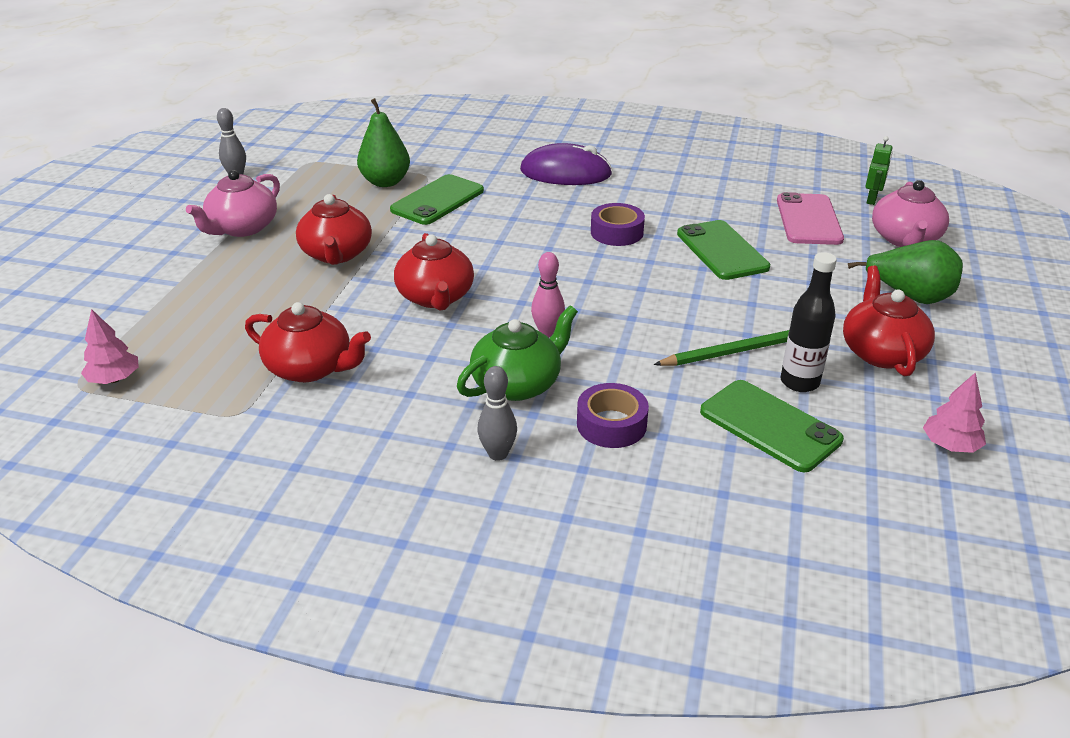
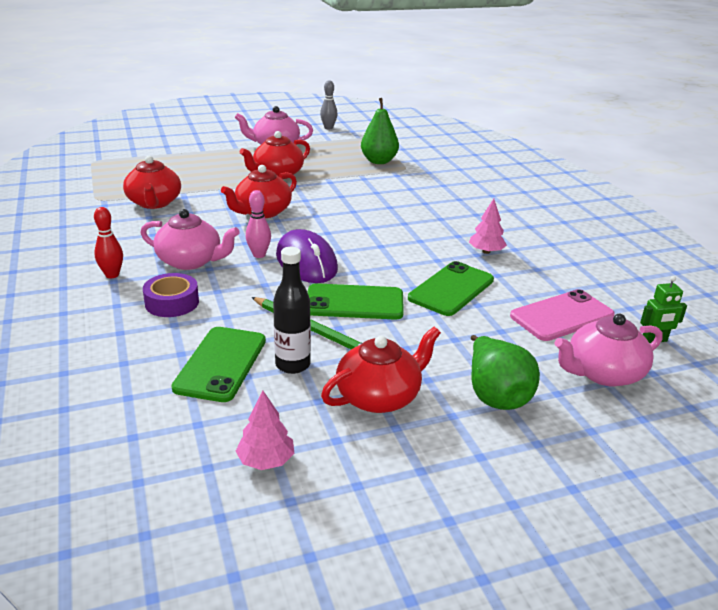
camera: 55 degrees right, 5 degrees down
(114, 379) = (105, 166): pink tree -> pink tree (486, 251)
(437, 200) = (378, 180): green phone -> green phone (354, 302)
(498, 454) = (112, 275): grey bowling pin -> red bowling pin
(518, 384) = (190, 261): green teapot -> pink teapot
(565, 173) = (479, 206): purple mouse -> purple mouse (306, 262)
(617, 232) = (420, 244): purple tape -> none

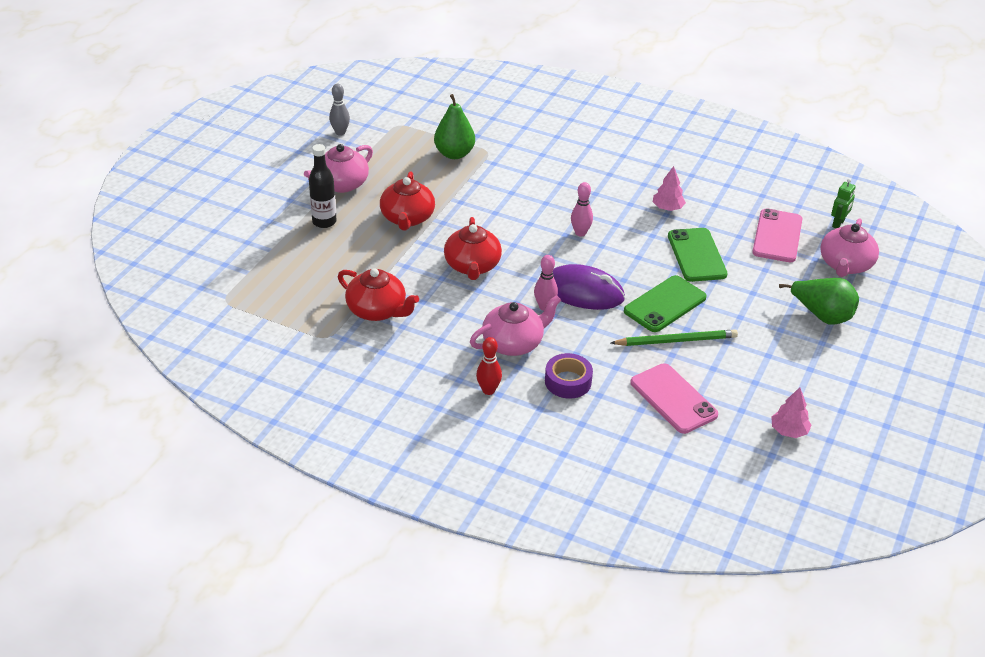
camera: 45 degrees left, 10 degrees up
(221, 364) = (673, 399): green phone -> pink phone
(292, 365) = (707, 371): black bottle -> black bottle (324, 222)
(379, 232) = (580, 233): none -> pink bowling pin
(379, 396) = (777, 357): red teapot -> none

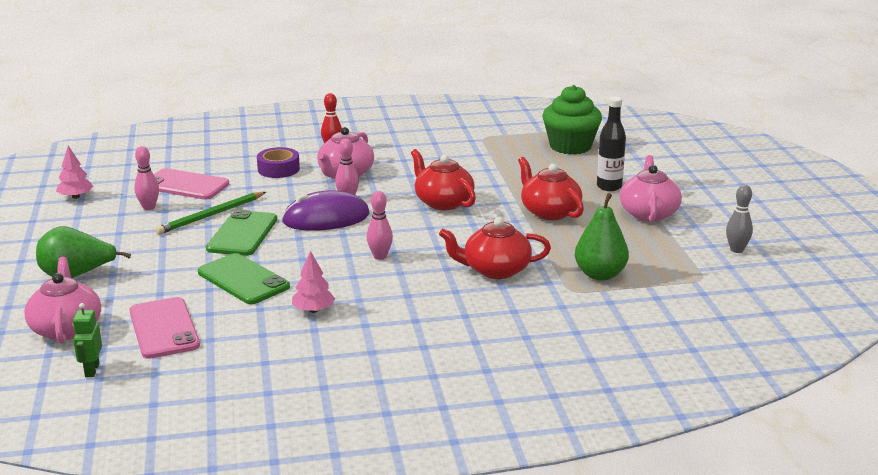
camera: 145 degrees right, 15 degrees down
(274, 284) = (570, 146): none -> green cupcake
(377, 310) = (473, 158): red teapot -> red teapot (495, 270)
(725, 379) = (149, 207): none -> pink bowling pin

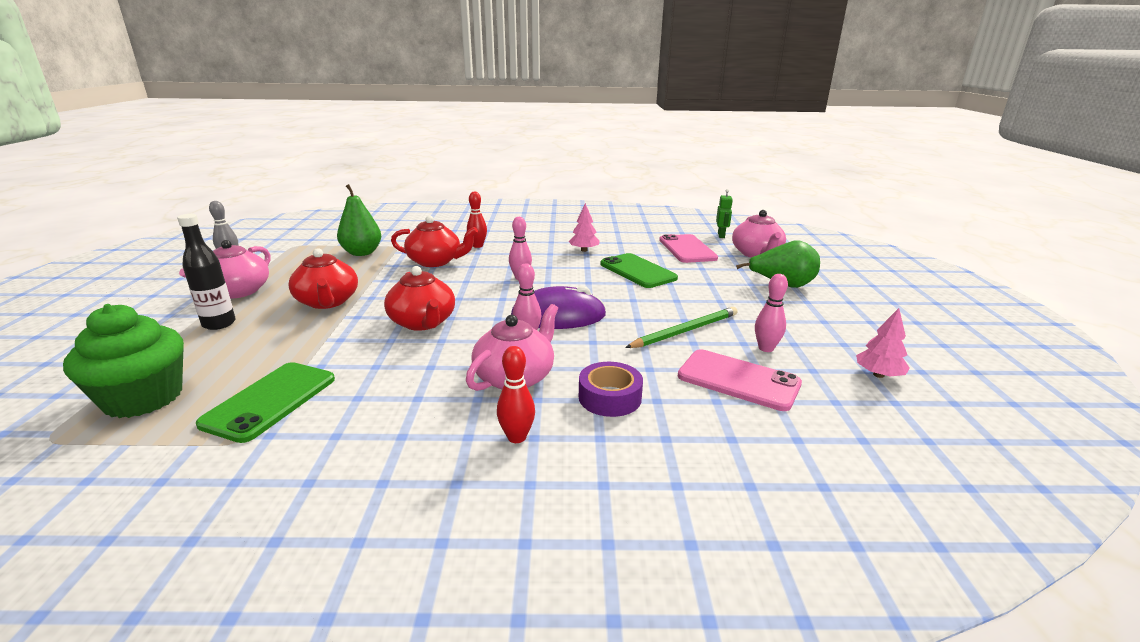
camera: 170 degrees left, 0 degrees up
(242, 234) = (645, 307): green phone -> green phone (270, 401)
(464, 303) = (477, 246): none -> red bowling pin

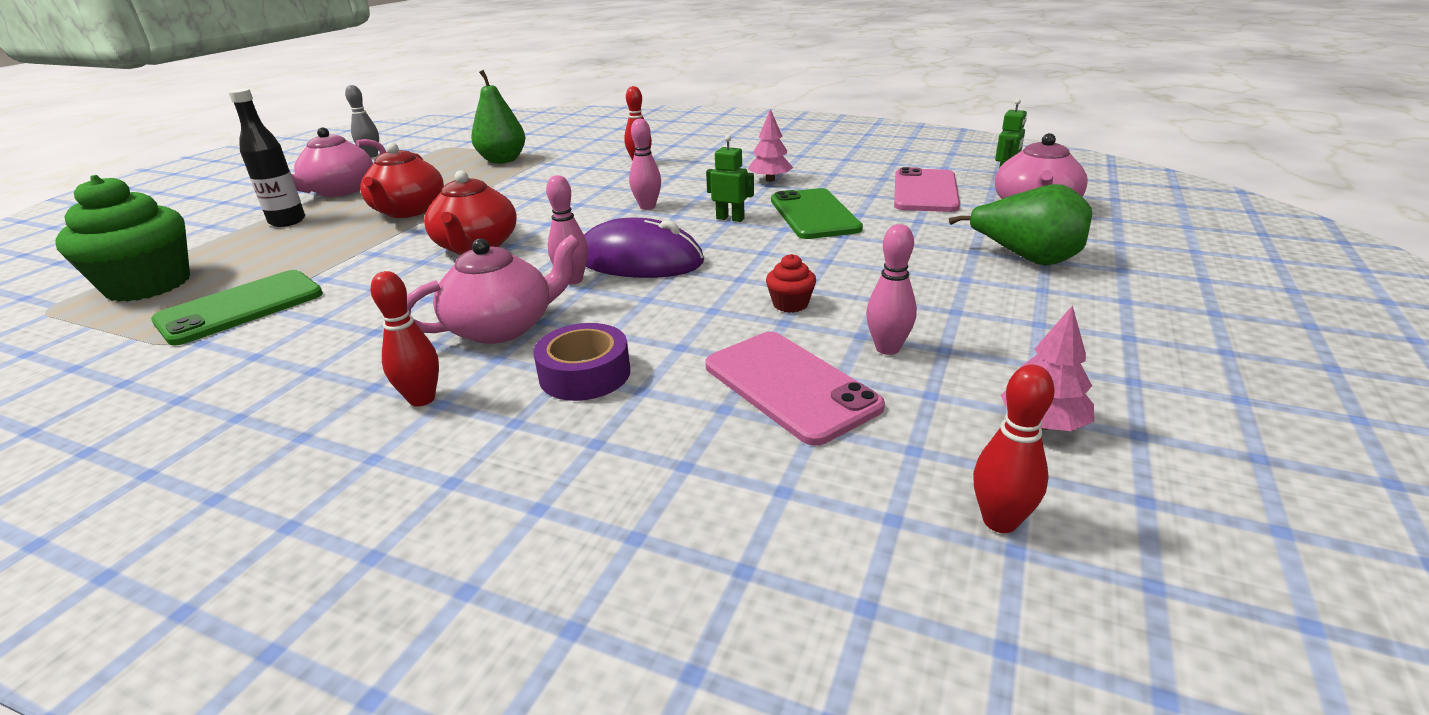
camera: 25 degrees right, 5 degrees up
(435, 261) = (570, 177): red teapot -> none
(587, 280) = (730, 218): none -> green robot
(685, 331) = (790, 304): green pencil -> red cupcake
(909, 428) = (999, 521): none -> red bowling pin

